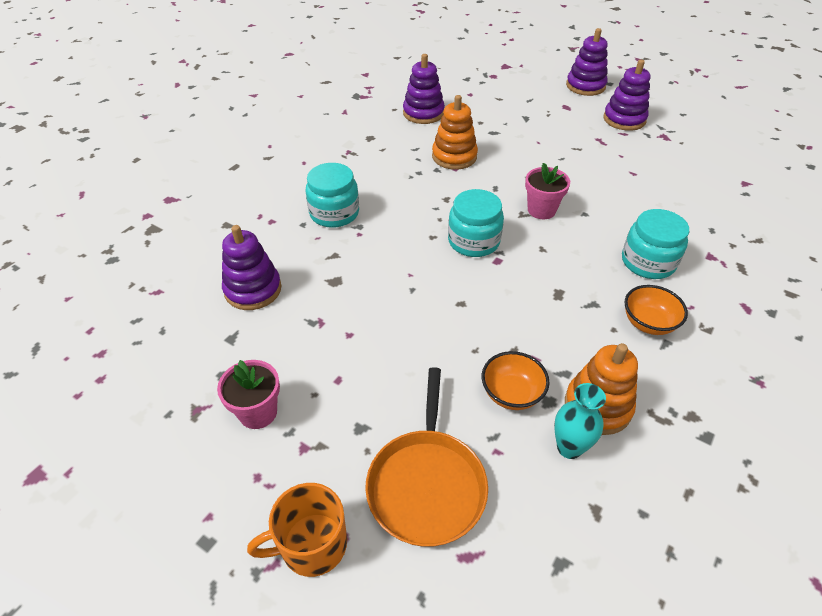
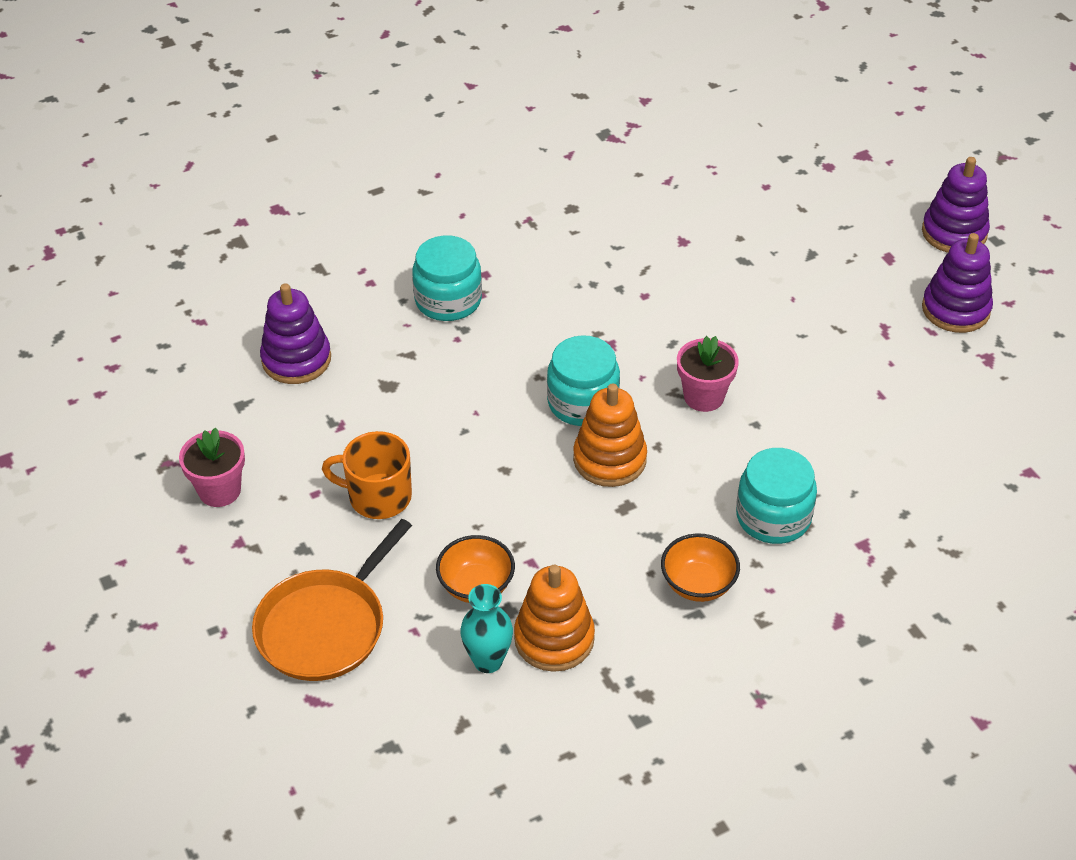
camera: 30 degrees right, 0 degrees up
(311, 545) = (190, 626): orange mug -> orange mug (378, 496)
(423, 113) = (673, 195): purple stacking toy -> none
(454, 156) = (658, 278): orange stacking toy -> orange stacking toy (609, 459)

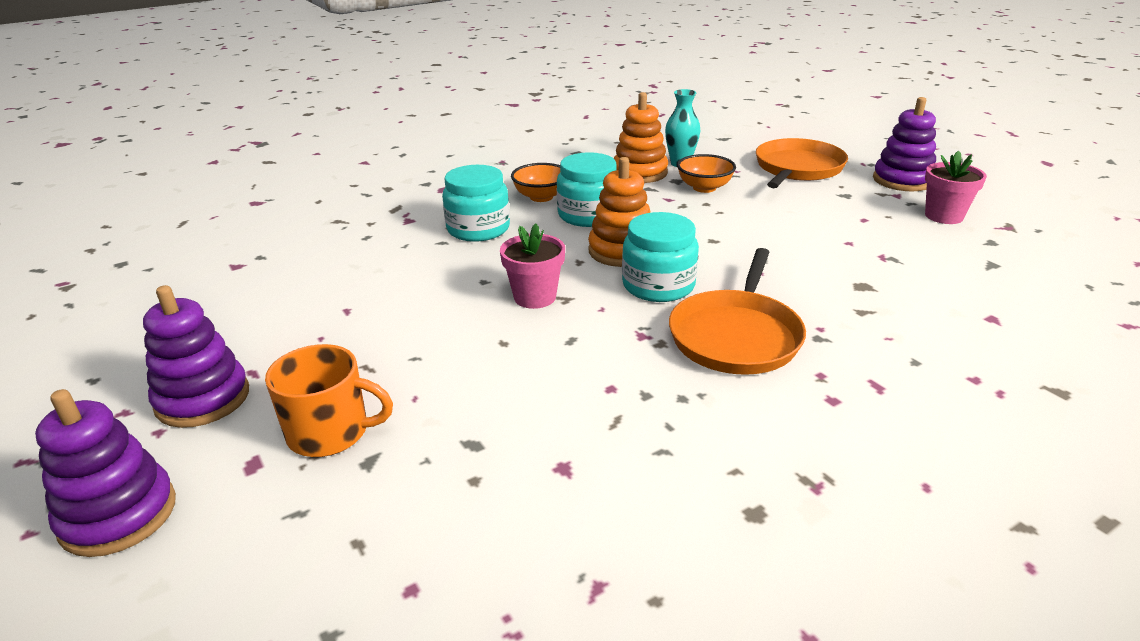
camera: 175 degrees right, 15 degrees down
(296, 359) = (979, 299): purple stacking toy -> purple stacking toy (902, 180)
(378, 496) = (810, 220): orange mug -> orange mug (330, 432)
(448, 300) = (859, 365): turquoise jar -> turquoise jar (588, 215)
(531, 336) = (736, 335): none -> orange pan

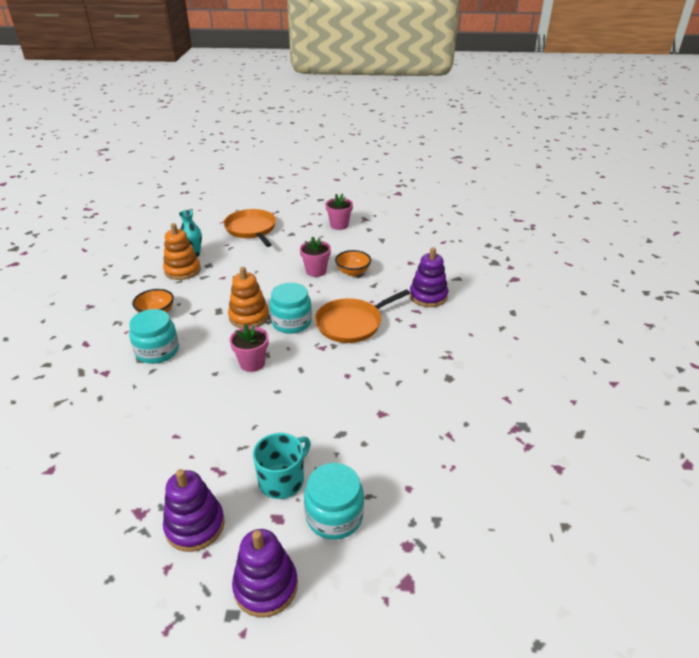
camera: 55 degrees left, 5 degrees up
(330, 432) = (282, 480): orange mug -> turquoise mug
(588, 215) = (200, 308): turquoise jar -> turquoise jar (334, 516)
(704, 188) = (228, 262): orange bowl -> orange bowl (353, 272)
(736, 335) = (352, 323): orange pan -> orange pan turned 90 degrees clockwise
(801, 250) = (316, 271): none -> pink flower pot
(902, 180) = (301, 214): purple stacking toy -> purple stacking toy (428, 296)

